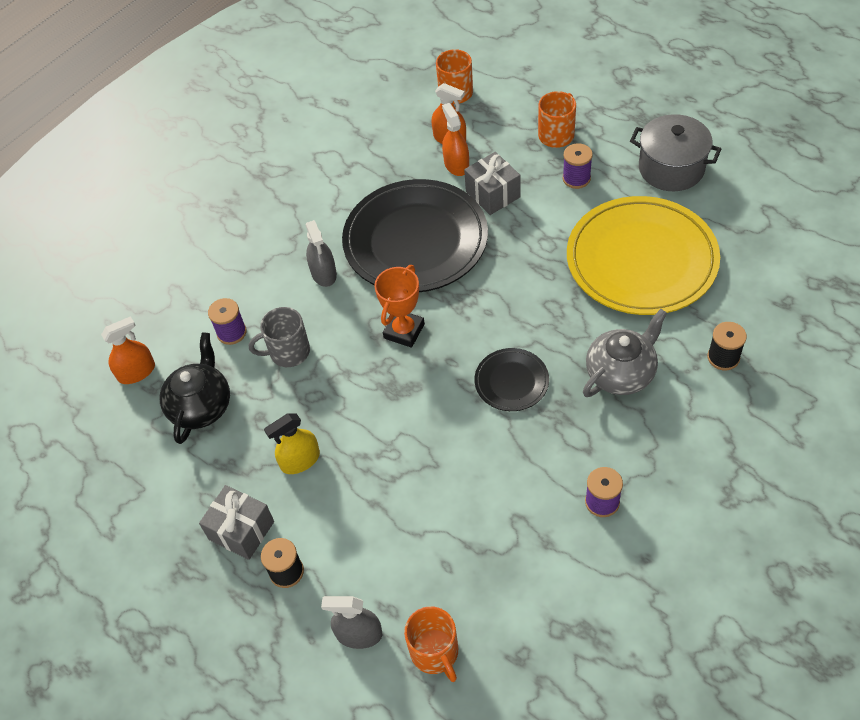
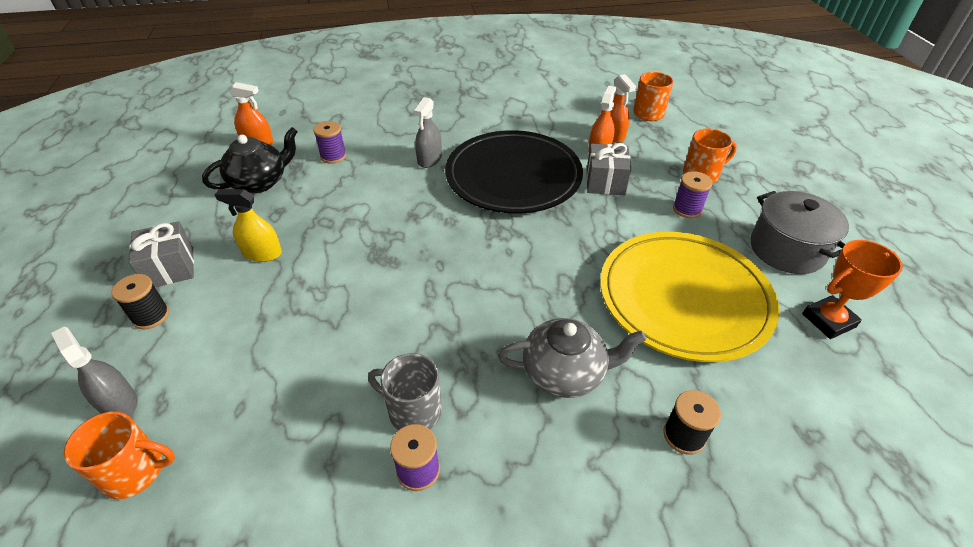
camera: 35 degrees right, 10 degrees down
(288, 352) = (347, 187): grey mug -> grey mug (413, 410)
(404, 331) = (434, 223): orange trophy -> orange trophy (828, 320)
(435, 652) = (135, 472): orange mug -> orange mug turned 105 degrees counterclockwise
(511, 382) = (465, 311): black plate -> none

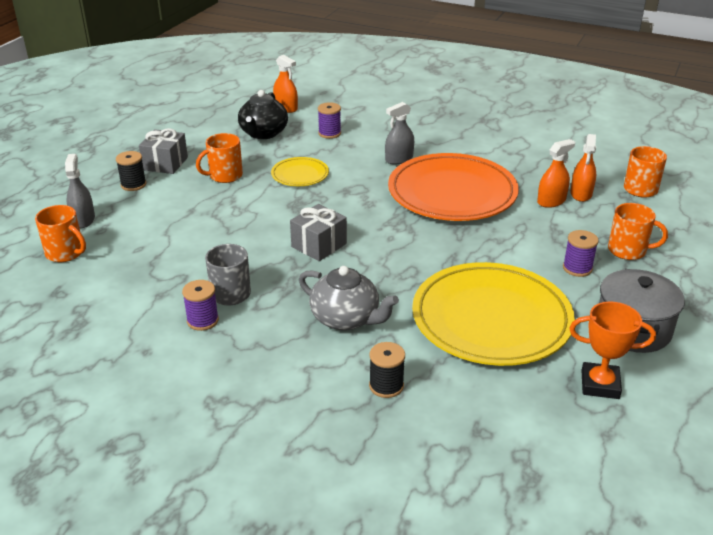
camera: 35 degrees right, 10 degrees down
(260, 182) = (263, 133): black teapot -> black teapot turned 105 degrees clockwise
(262, 253) = (224, 176): yellow spray bottle -> orange mug
(348, 217) = (300, 175): none -> yellow plate
(513, 177) = (452, 193): black plate -> orange plate
(605, 182) = (527, 224): grey gift -> grey gift (319, 245)

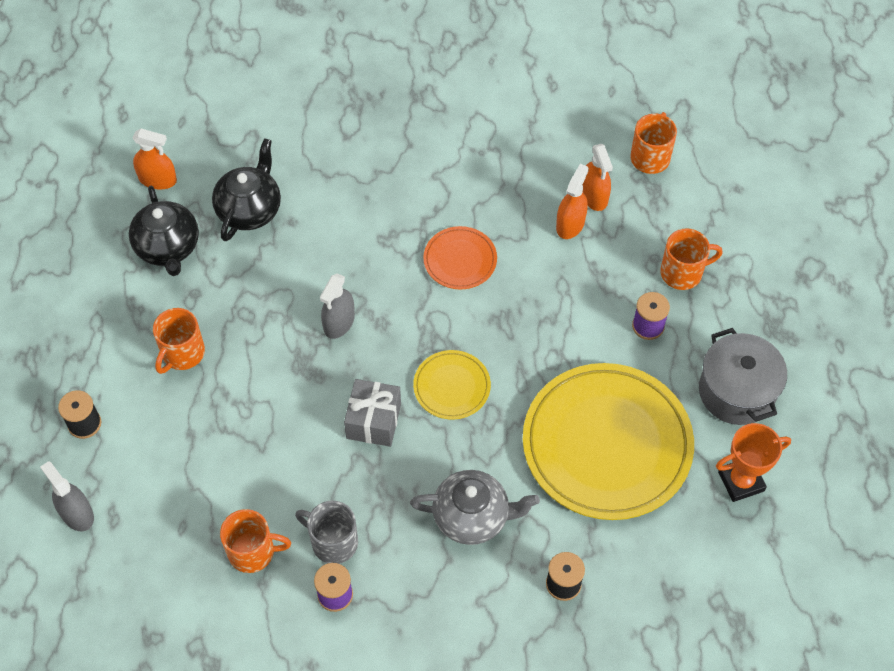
camera: 30 degrees left, 25 degrees up
(66, 253) = (105, 576): orange mug -> orange mug (253, 552)
(165, 163) = (91, 365): grey gift -> none
(300, 175) = (270, 308): yellow plate -> yellow plate (452, 387)
(329, 133) = (250, 209): purple spool -> black teapot
(399, 159) = (364, 223): grey spray bottle -> grey spray bottle (339, 322)
(452, 193) = (460, 260): orange plate -> orange plate, size x0.46

